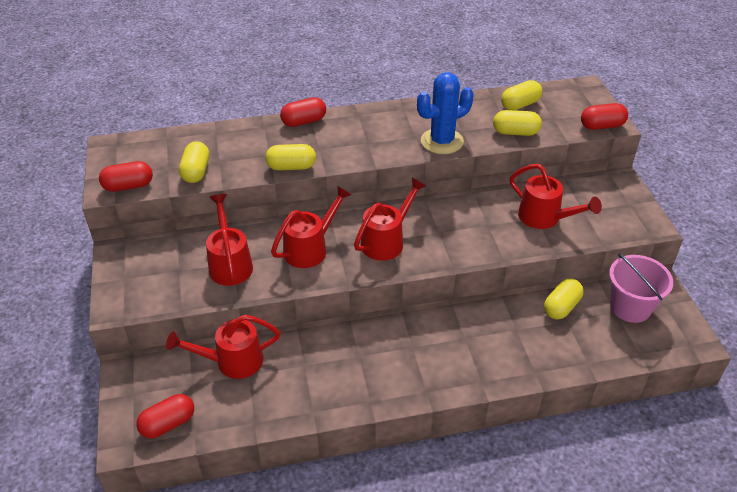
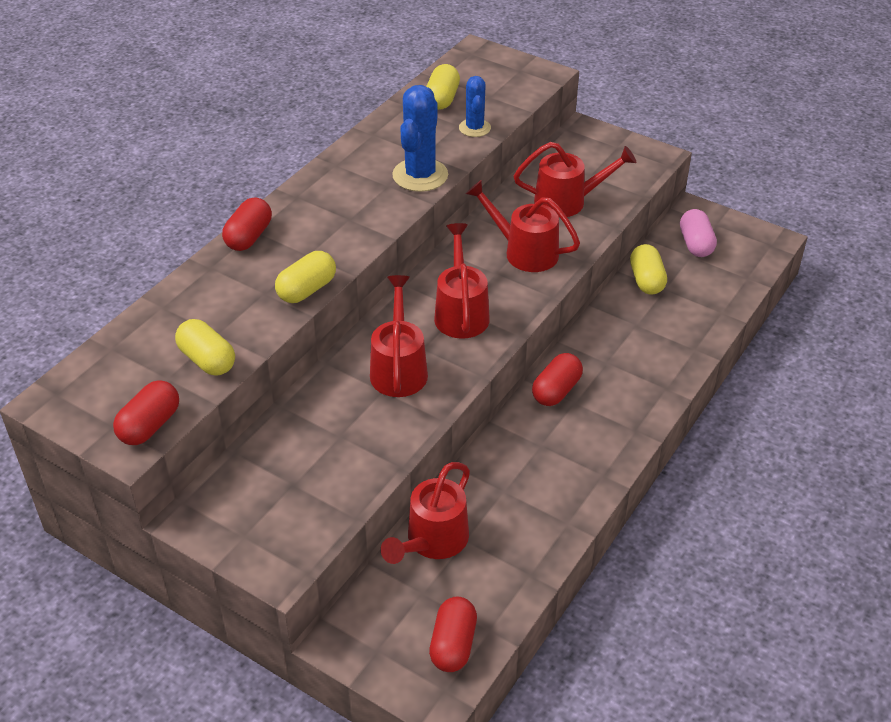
camera: 45 degrees left, 0 degrees up
(230, 263) = (338, 439): red watering can -> red watering can (524, 251)
(515, 132) = (474, 128): yellow capsule -> blue cactus
(602, 126) = (539, 80): red capsule -> red capsule (556, 390)
(630, 307) = (695, 244): pink bucket -> pink capsule

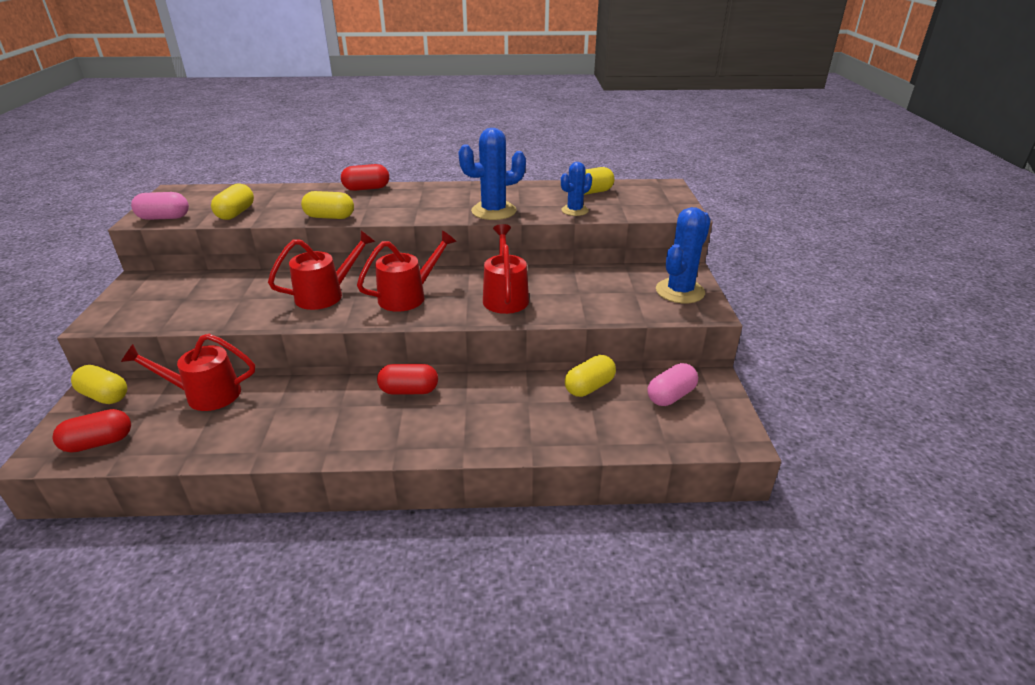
camera: 55 degrees right, 10 degrees down
(150, 425) = (164, 218): red capsule -> pink capsule
(358, 629) = (105, 396): none -> yellow capsule
(568, 201) = (589, 294): red watering can -> none
(613, 152) = (680, 291): none -> blue cactus

